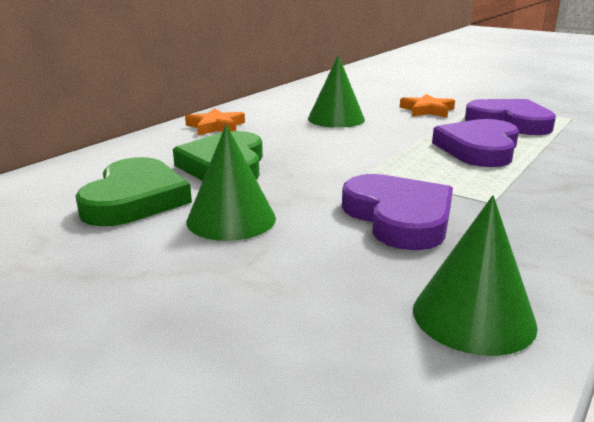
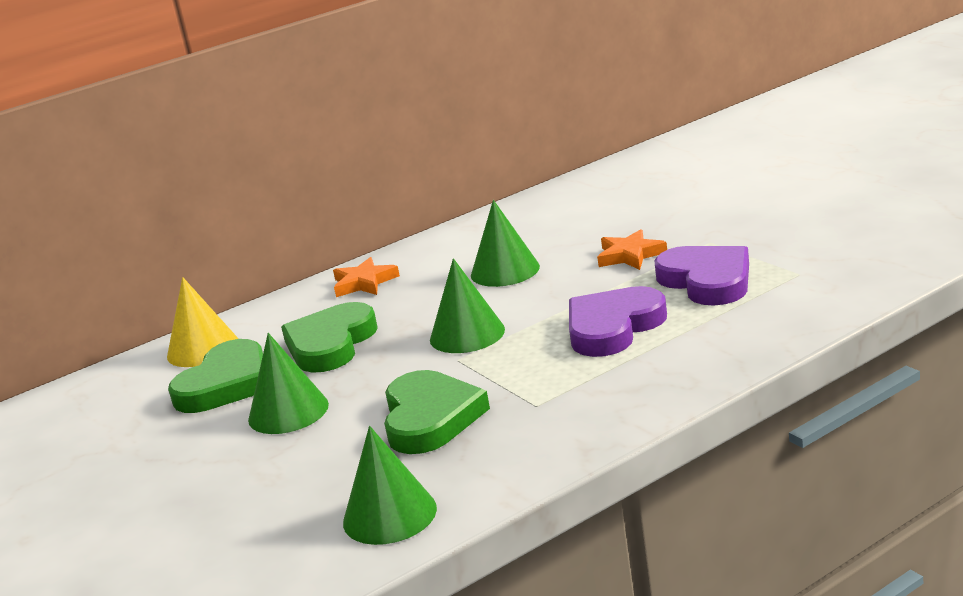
camera: 25 degrees right, 0 degrees up
(84, 172) = (203, 349): none -> yellow cone
(354, 156) = (467, 334): none -> green cone
(399, 217) = (430, 418): purple heart -> green heart

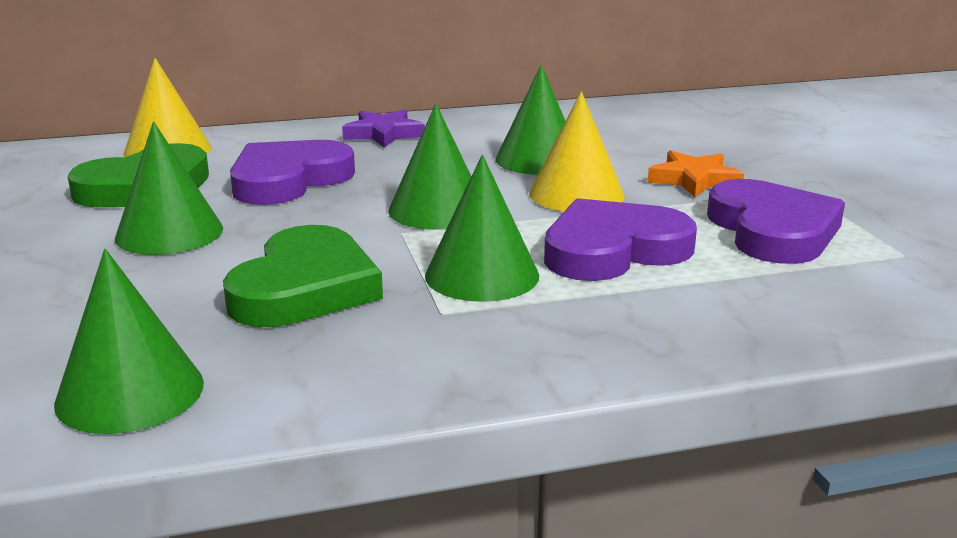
camera: 15 degrees right, 0 degrees up
(330, 344) = (288, 180): green heart -> purple heart
(364, 283) = (383, 134): orange star -> purple star
(540, 372) = (482, 275): none -> green cone
(556, 292) = (576, 194): none -> yellow cone

